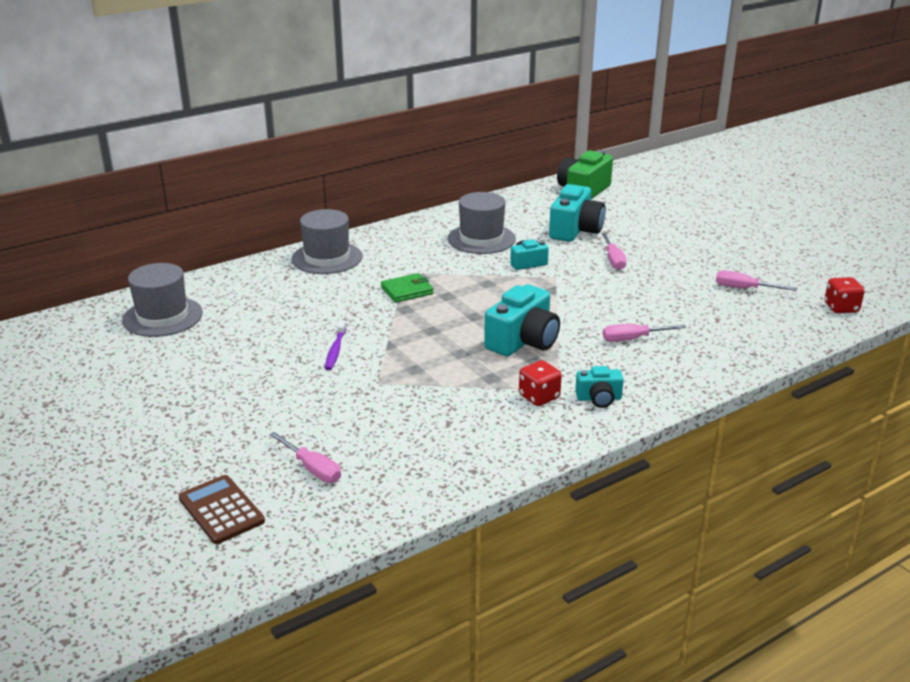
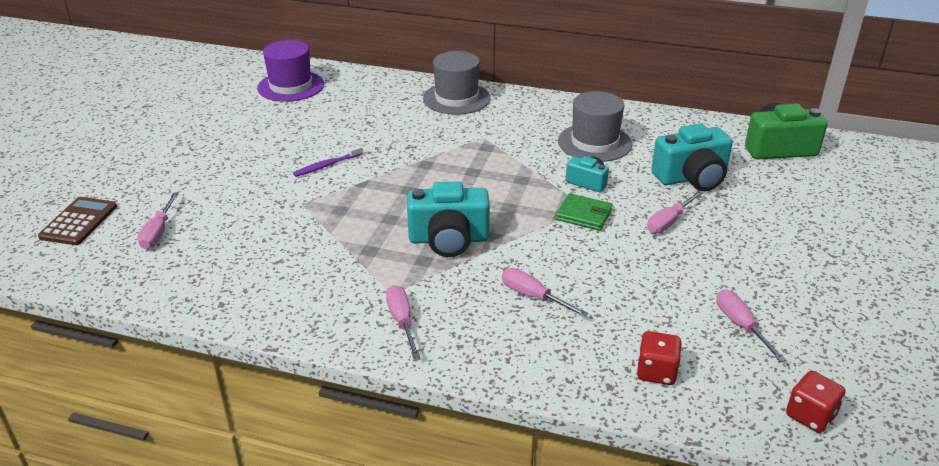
camera: 50 degrees right, 5 degrees up
(162, 317) = (291, 86): grey hat -> purple hat
(407, 291) = (455, 151): green wallet -> green wallet (584, 215)
(539, 397) = (367, 287): red dice -> red dice (656, 372)
(599, 398) = (402, 321): turquoise camera -> pink screwdriver

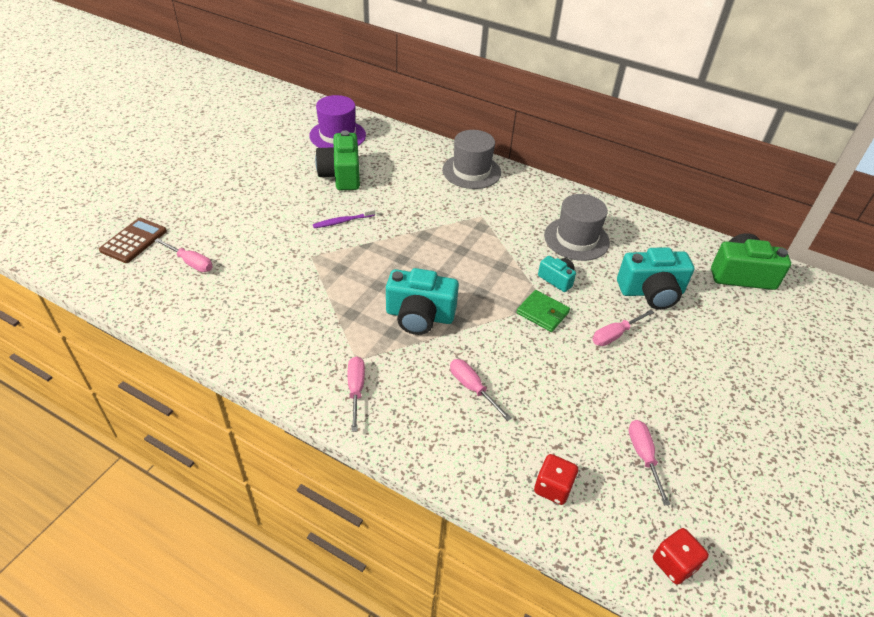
camera: 10 degrees right, 10 degrees up
(158, 232) = (191, 262): pink screwdriver -> pink screwdriver turned 75 degrees counterclockwise
(309, 122) = (341, 175): none -> green camera

